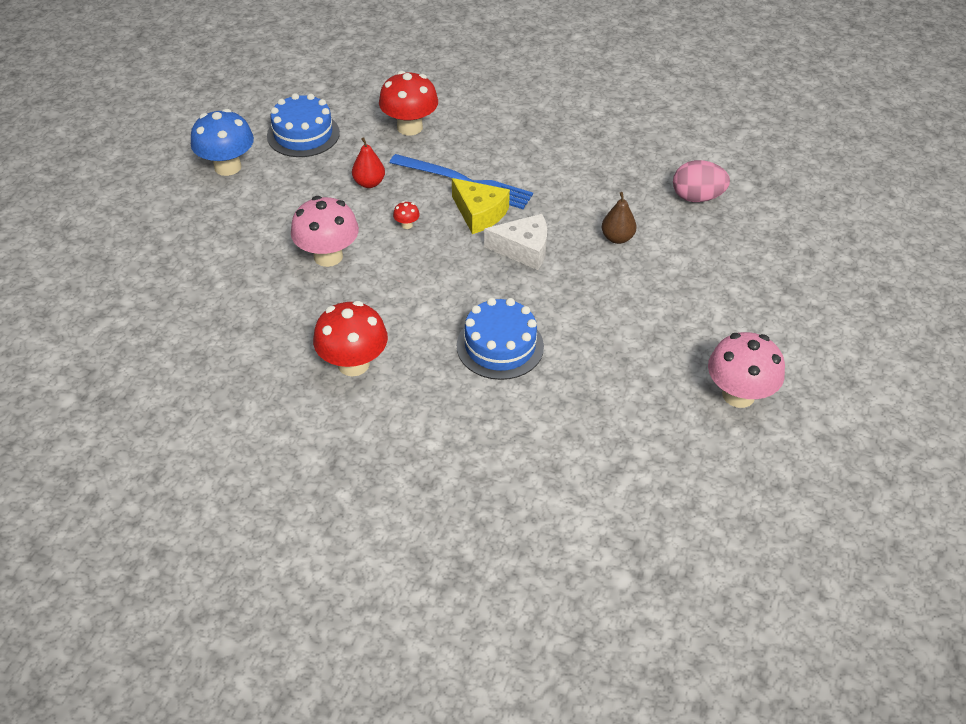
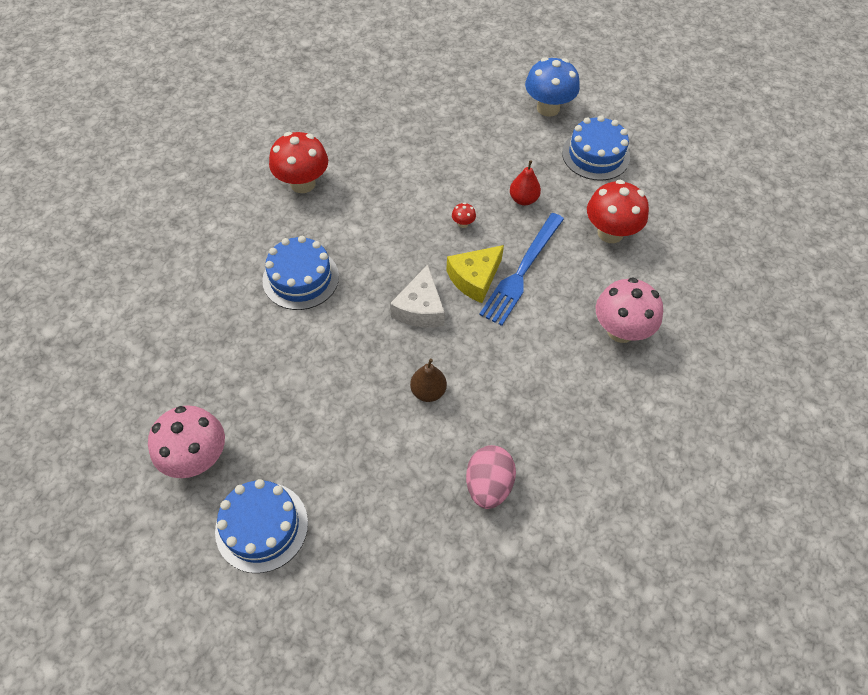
camera: 95 degrees right, 10 degrees up
(328, 256) = (427, 170): pink mushroom -> pink mushroom (621, 330)
(787, 335) = (262, 526): none -> blue cake

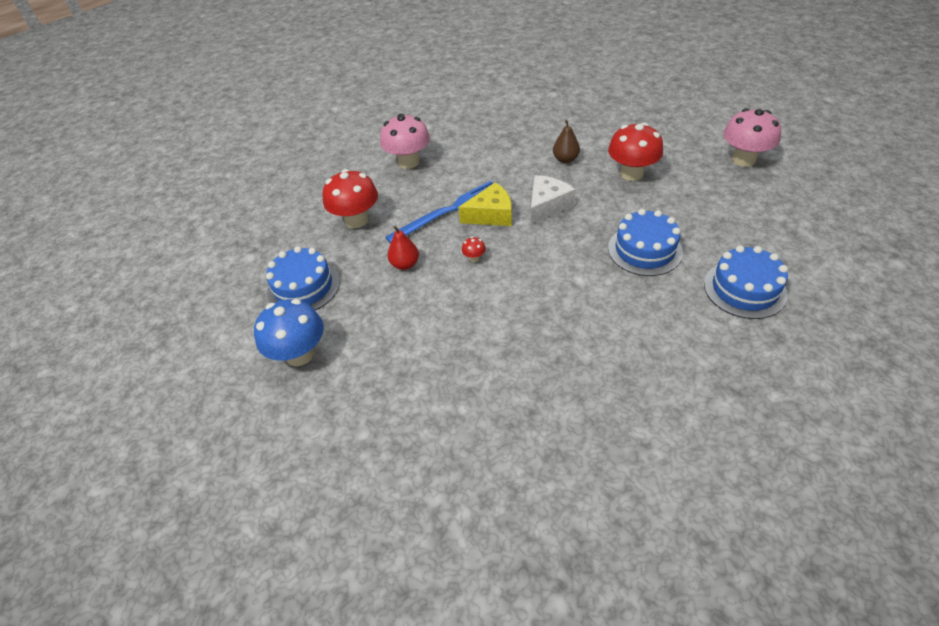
camera: 150 degrees left, 10 degrees down
(262, 526) = (698, 124): blue cake -> blue cake (744, 289)
(303, 183) = (622, 341): red mushroom -> red mushroom (631, 173)
(488, 485) = (549, 115): pink egg -> none

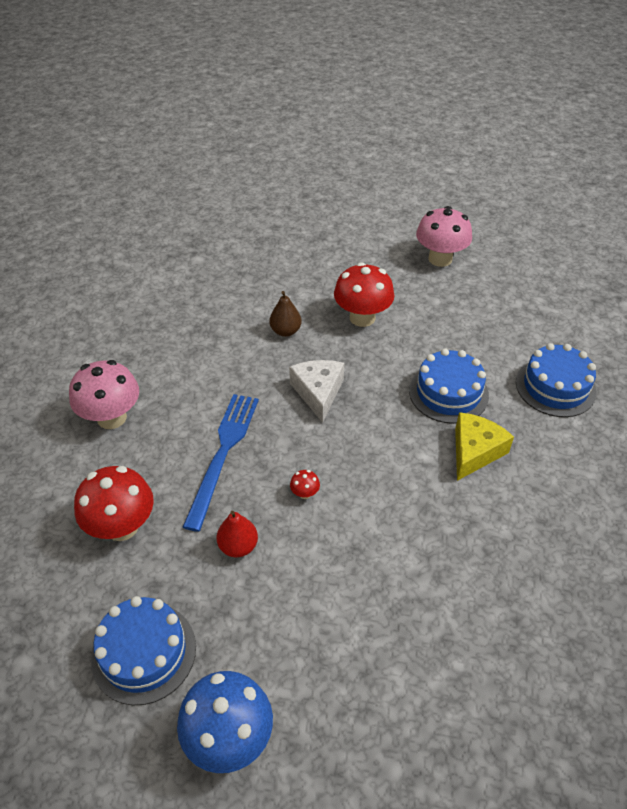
camera: 45 degrees left, 0 degrees up
(491, 215) = (272, 433): yellow cheese -> yellow cheese (475, 451)

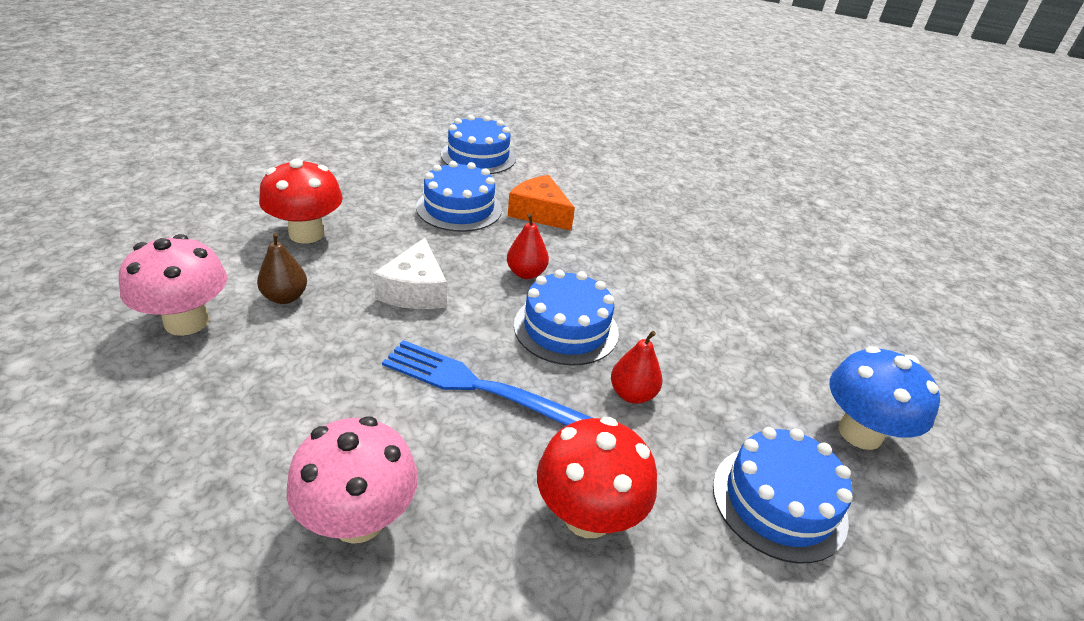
camera: 85 degrees left, 10 degrees down
(305, 493) = (566, 328): red mushroom -> blue cake
(318, 392) = (415, 290): white cheese -> white cheese turned 90 degrees counterclockwise
(370, 456) = (526, 273): none -> red pear
(440, 259) = (248, 163): pink mushroom -> pink mushroom (187, 322)
(475, 451) = (539, 213): yellow cheese -> orange cheese

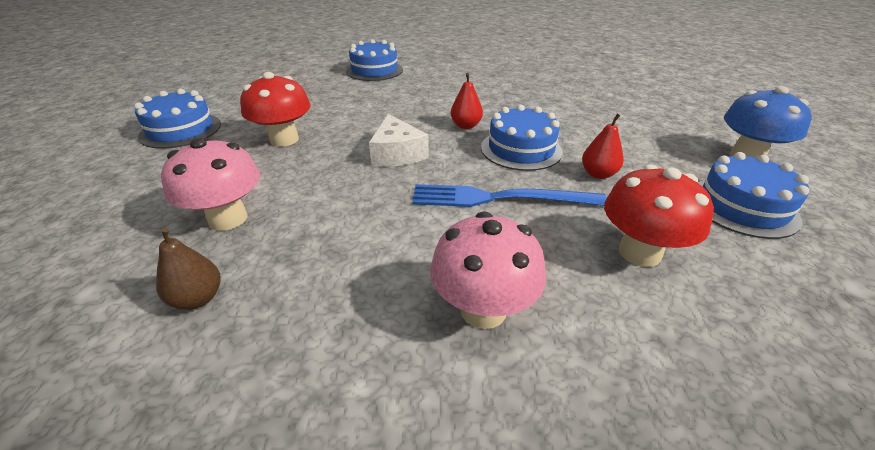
camera: 15 degrees left, 0 degrees up
(285, 297) = (299, 182): brown pear -> brown pear (198, 298)
(459, 208) = (386, 100): blue cake -> blue cake (181, 130)
(539, 213) = (444, 91): orange cheese -> none

